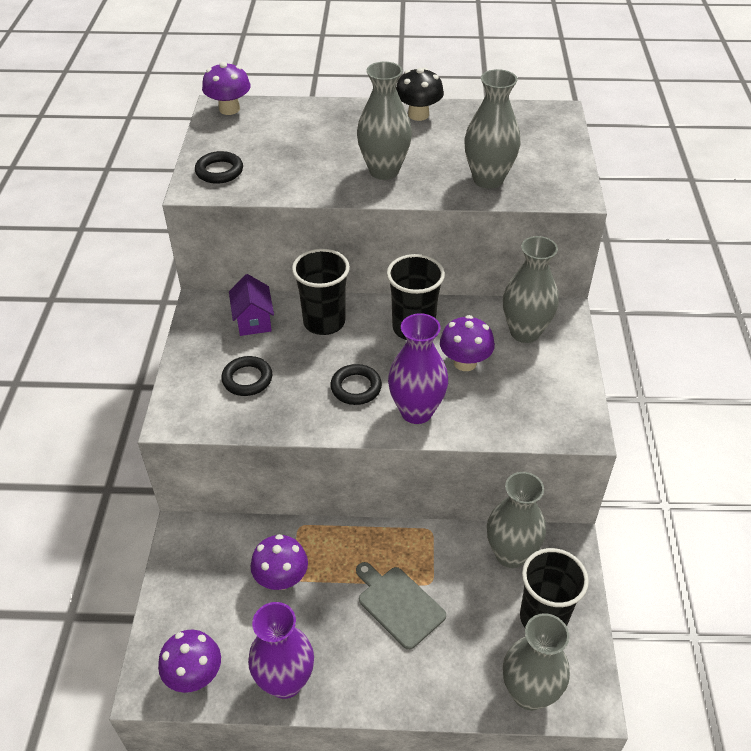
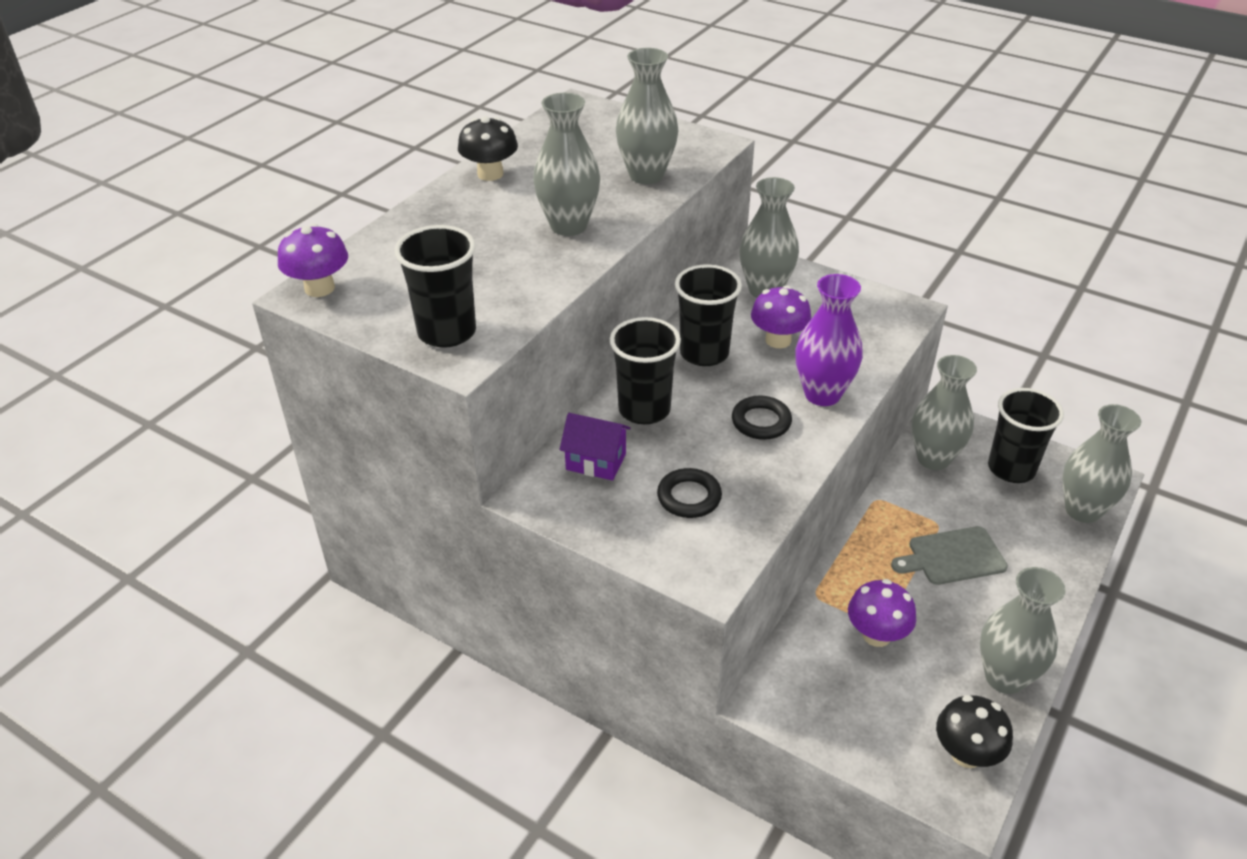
camera: 60 degrees left, 5 degrees down
(194, 675) = (966, 753): purple mushroom -> black mushroom
(219, 171) = (447, 332): black ring -> black cup
(285, 681) = (1005, 677): purple vase -> grey vase

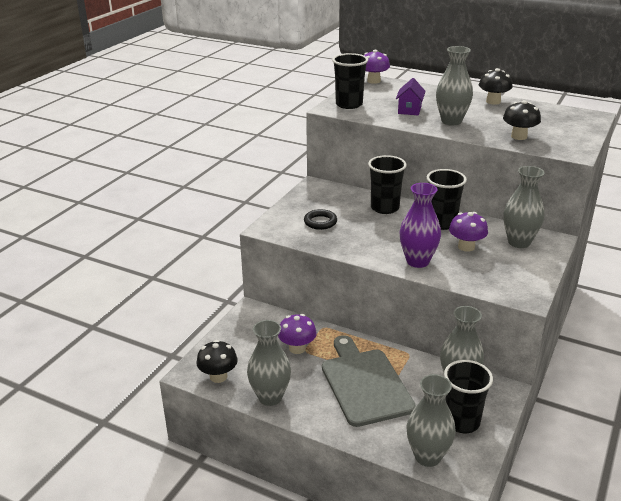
camera: 85 degrees right, 10 degrees down
(596, 461) = (341, 198): purple house -> purple house (409, 110)
(646, 175) = (519, 136): grey vase -> black mushroom
(761, 422) = (385, 241): black ring -> none
(952, 556) = (365, 383): grey cutting board -> grey cutting board, size x1.72

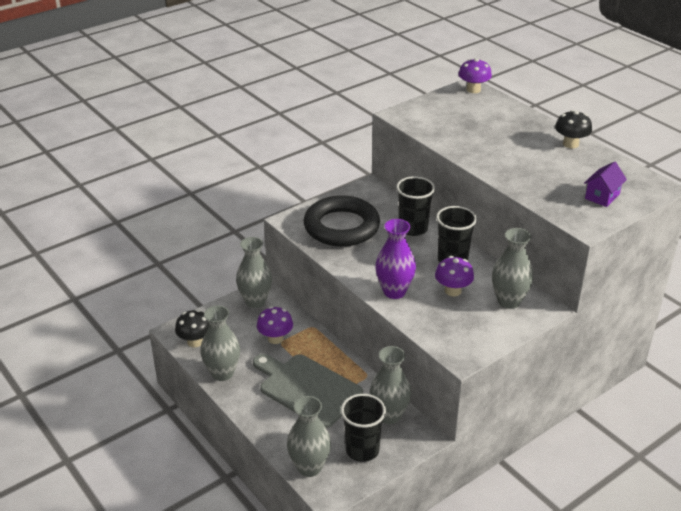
camera: 25 degrees right, 5 degrees up
(320, 222) = (341, 227): black ring -> black ring, size x2.32
(349, 104) = (420, 114): black cup -> none
(365, 383) = (307, 388): grey cutting board -> grey cutting board turned 60 degrees counterclockwise
(409, 110) = (473, 134): purple house -> purple house (602, 196)
(451, 121) = (501, 158): grey vase -> grey vase (255, 301)
(519, 136) = (550, 193): black mushroom -> none

